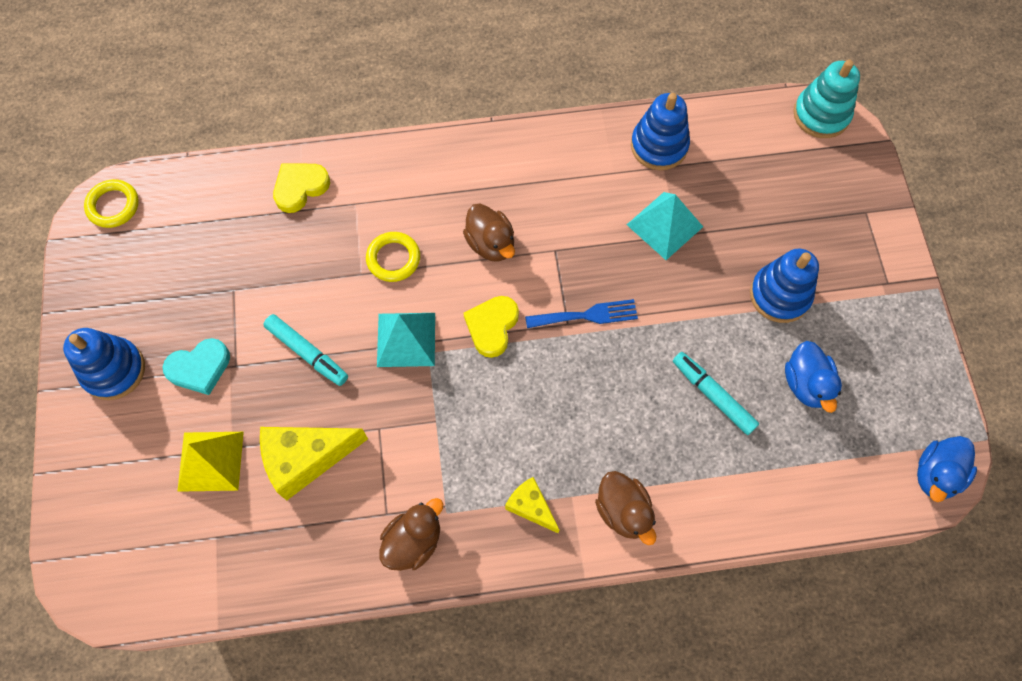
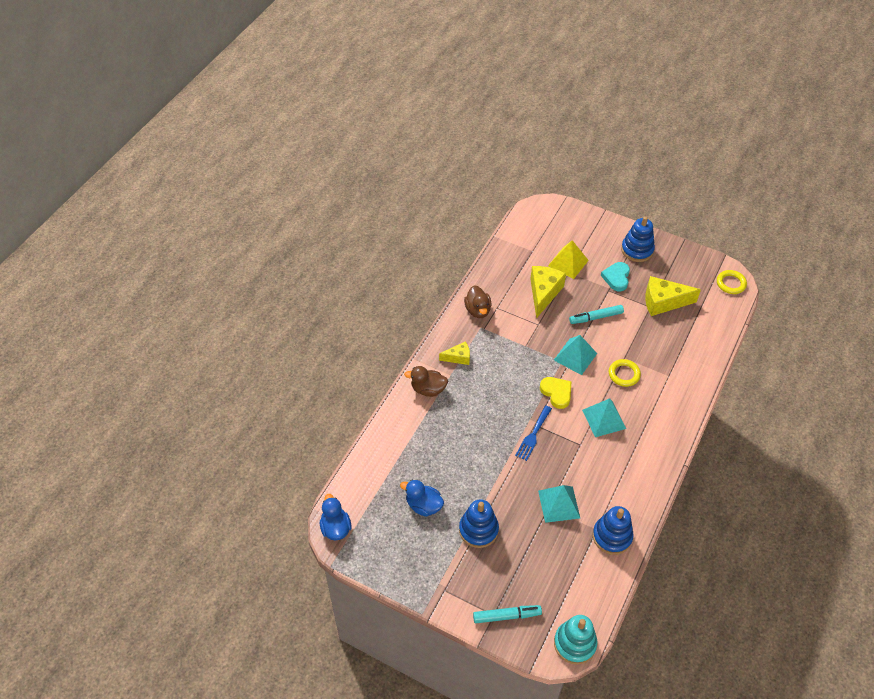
camera: 125 degrees right, 15 degrees down
(212, 276) = (663, 302): none -> yellow cheese
(300, 187) = (694, 358): yellow heart -> none
(491, 244) = (604, 419): brown duck -> turquoise pyramid
(713, 395) = (451, 460): turquoise marker -> turquoise marker (506, 616)

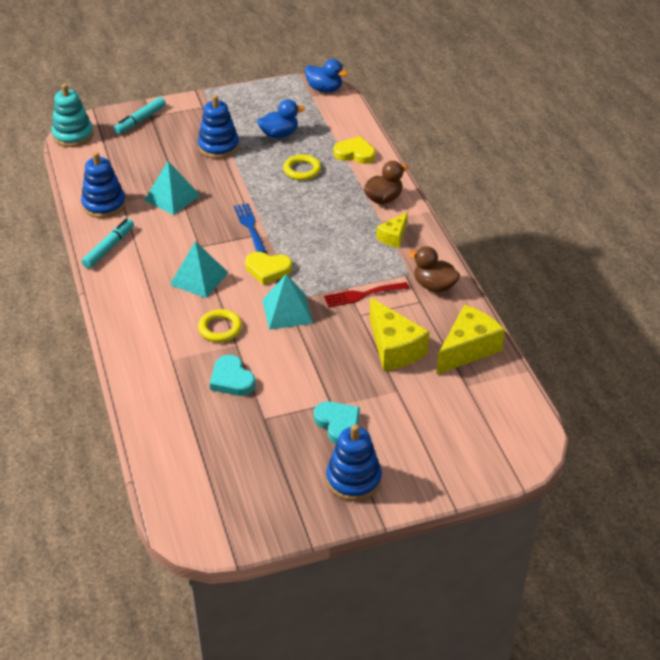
camera: 135 degrees right, 10 degrees down
(397, 442) = (355, 153): none -> yellow heart
(522, 335) = (362, 295): none -> red fork
(568, 263) = (411, 400): yellow pyramid -> none
(596, 317) = (310, 363): turquoise marker -> turquoise marker (109, 248)
(646, 339) = (232, 379): none -> turquoise heart
(663, 302) = (254, 435): yellow cheese -> yellow cheese (468, 349)
(731, 283) = (193, 523): yellow ring -> yellow ring (302, 170)

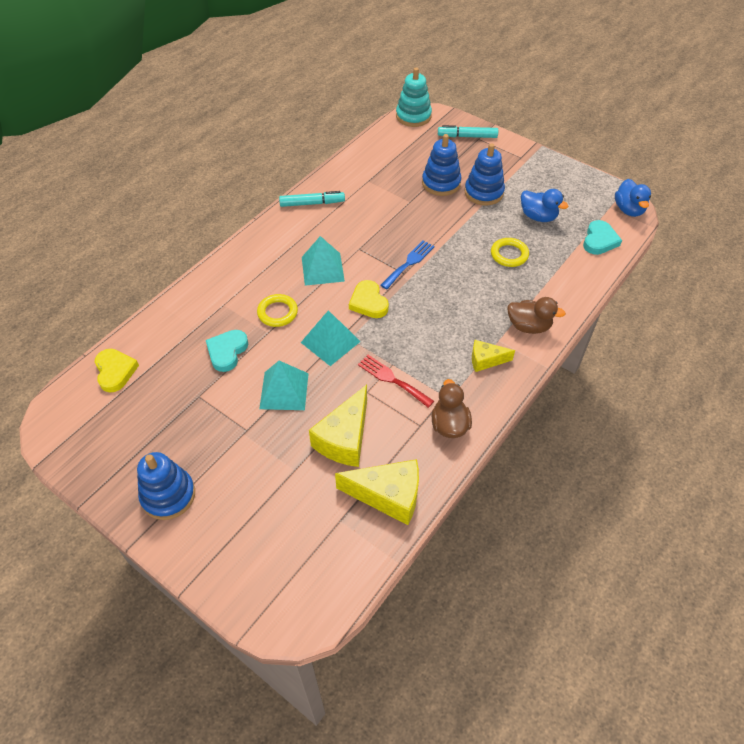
camera: 55 degrees right, 10 degrees up
(104, 205) = (355, 174): blue stacking toy -> blue stacking toy (441, 183)
(172, 197) = (398, 202): turquoise pyramid -> turquoise pyramid (284, 390)
(338, 424) = (225, 449): turquoise heart -> turquoise heart (599, 240)
(355, 153) = (567, 275): yellow heart -> yellow heart (115, 371)

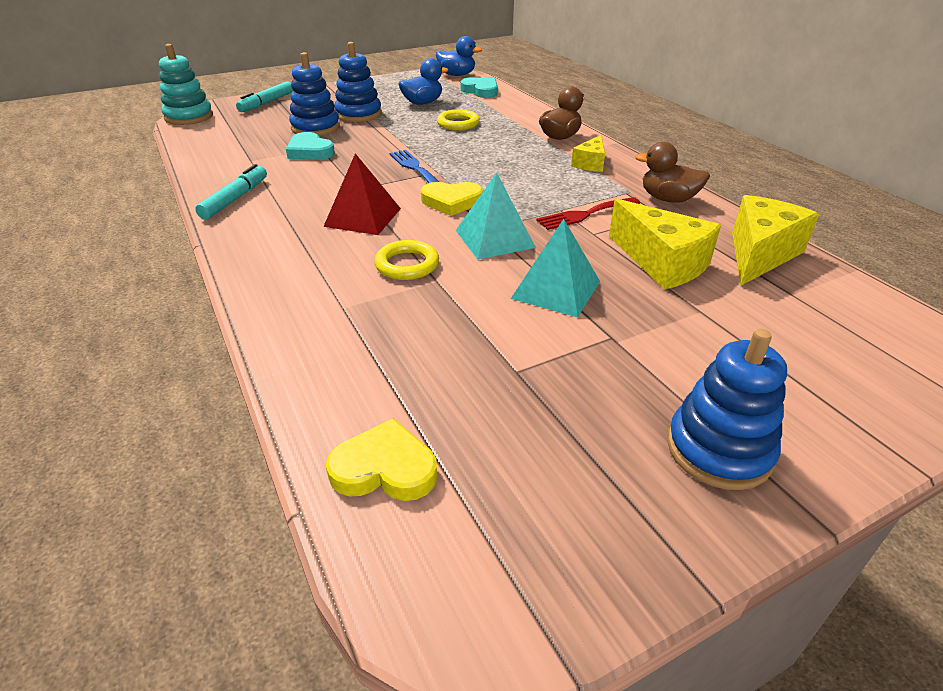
camera: 65 degrees left, 15 degrees down
(227, 352) = (444, 323): turquoise heart -> turquoise heart (310, 151)
(322, 269) = (363, 217): turquoise pyramid -> red pyramid

